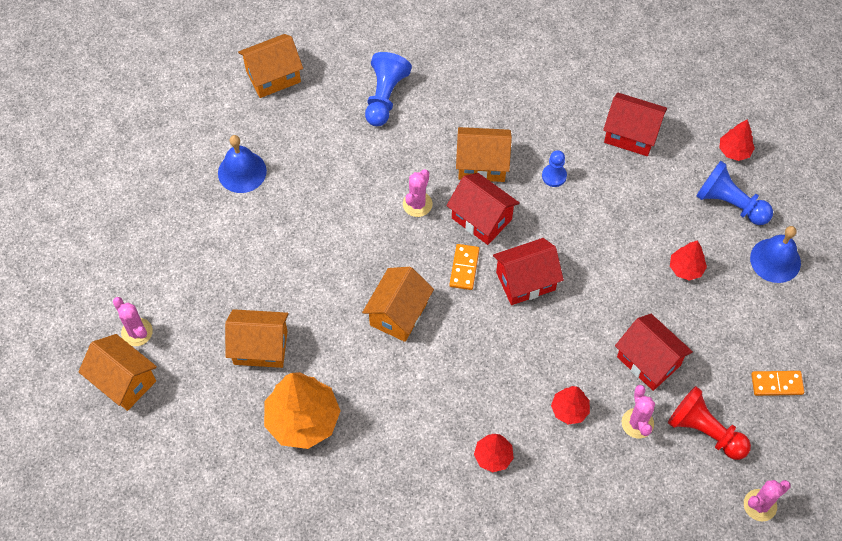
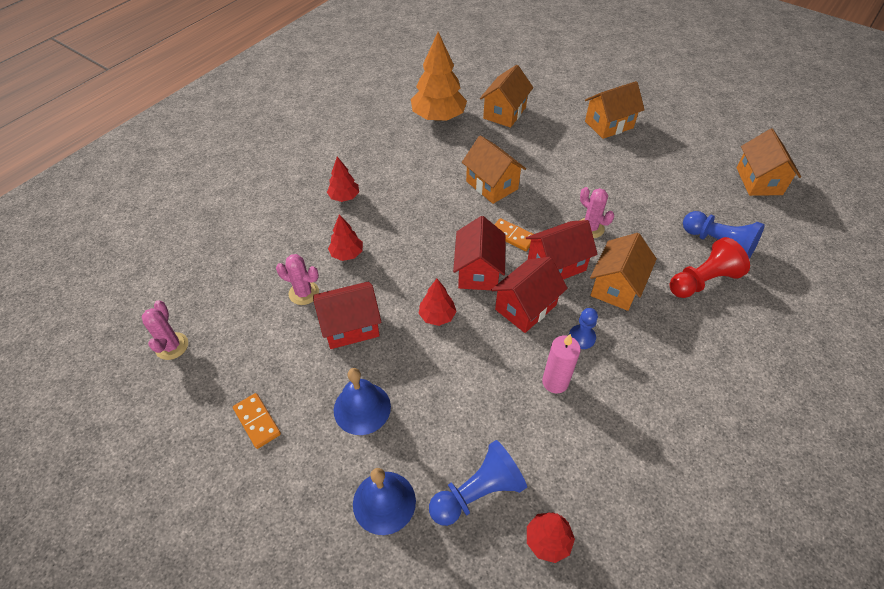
camera: 115 degrees right, 10 degrees down
(124, 381) = (514, 56): orange house -> orange house (609, 125)
(137, 332) = (546, 67): pink cactus -> none
(242, 172) = (662, 140): blue bell -> blue bell (362, 408)
(609, 183) = (555, 382): none -> pink candle
(631, 135) = (610, 433): red house -> red house (525, 307)
(686, 268) = (423, 404): red tree -> red tree (437, 316)
(705, 431) = (261, 338): red pawn -> red pawn (702, 281)
(776, 384) = (257, 421): orange domino -> orange domino turned 60 degrees counterclockwise

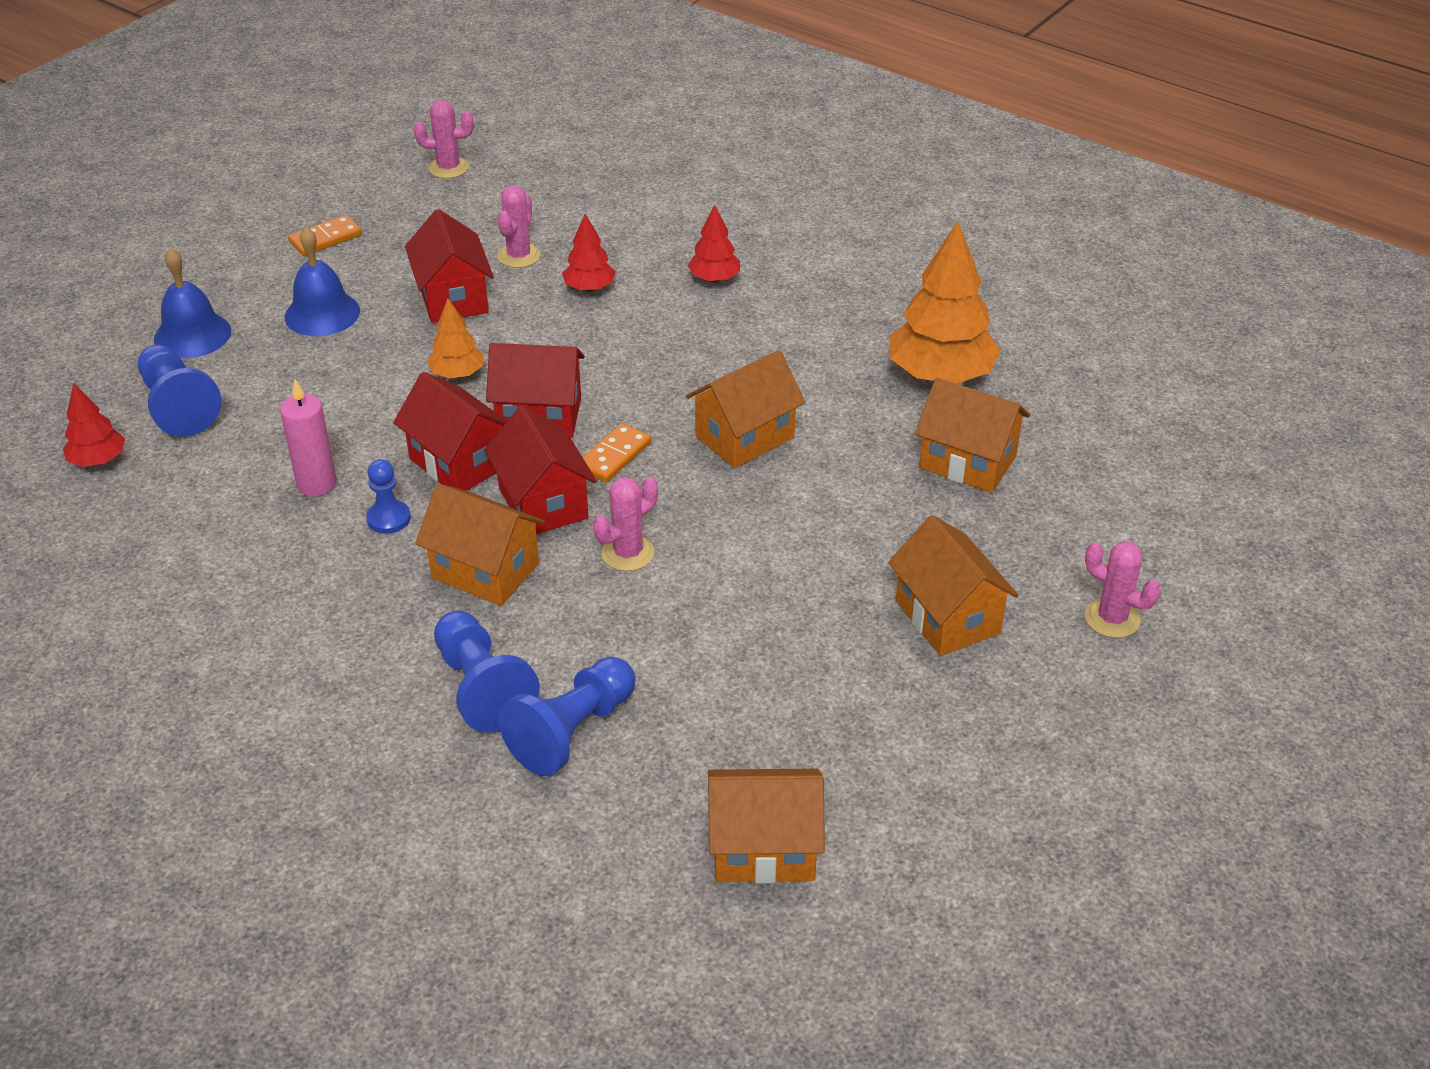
camera: 90 degrees right, 10 degrees down
(437, 316) = (457, 374): red tree -> orange tree
(598, 82) = (1112, 618): none -> pink cactus
(702, 281) = (482, 687): red pawn -> blue pawn

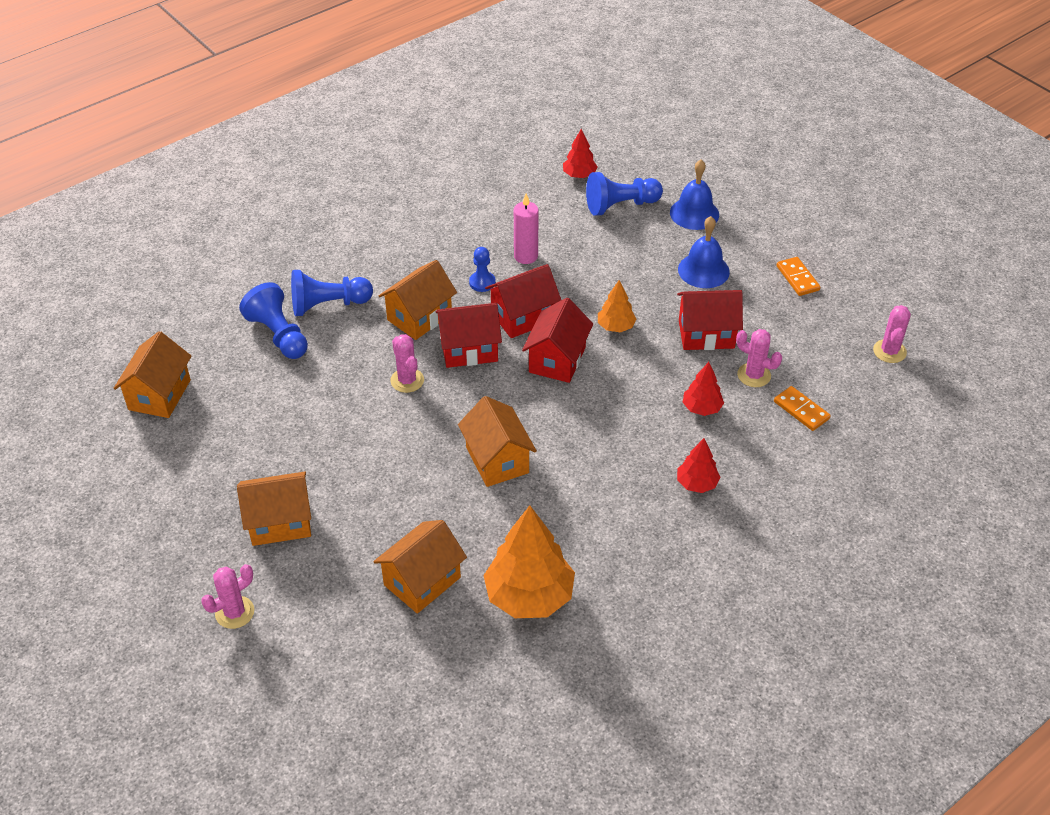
camera: 105 degrees right, 5 degrees up
(614, 456) = (502, 389): orange domino -> orange domino (801, 410)

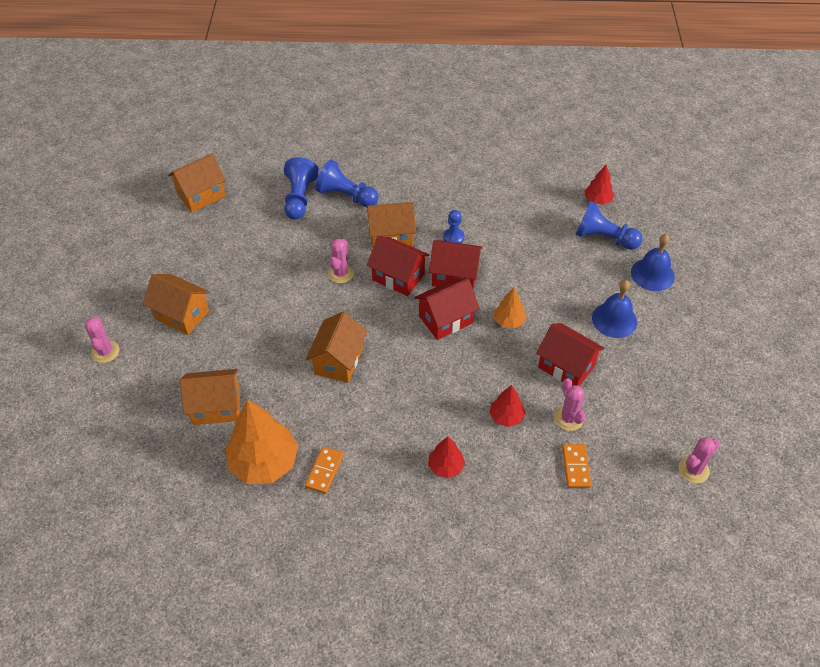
camera: 40 degrees right, 5 degrees up
(234, 612) = (105, 352): pink cactus -> pink cactus turned 75 degrees clockwise
(526, 256) = (500, 236): pink candle -> none
(797, 278) = (680, 369): orange domino -> orange domino (324, 471)

